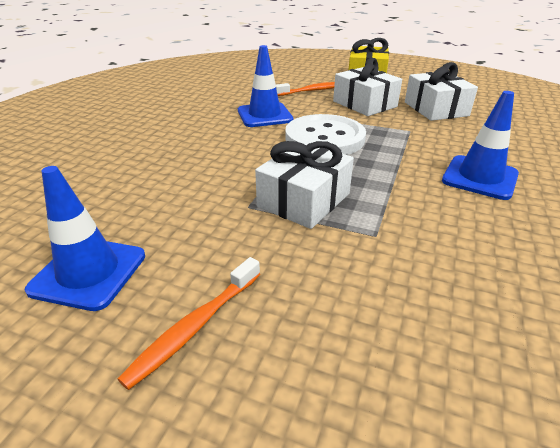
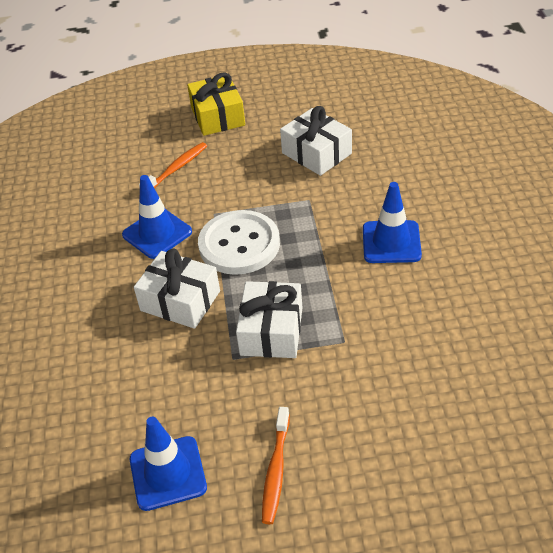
camera: 25 degrees left, 10 degrees up
(364, 104) = (245, 172): white gift -> white gift (180, 301)

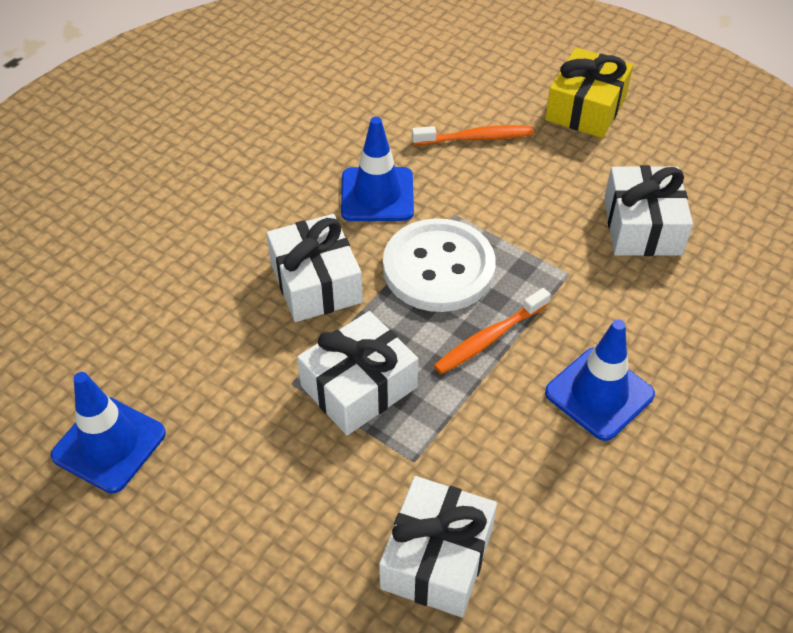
camera: 40 degrees right, 5 degrees up
(276, 471) = (193, 532): orange toothbrush -> orange toothbrush (489, 338)
(411, 373) = (437, 558): none -> white gift

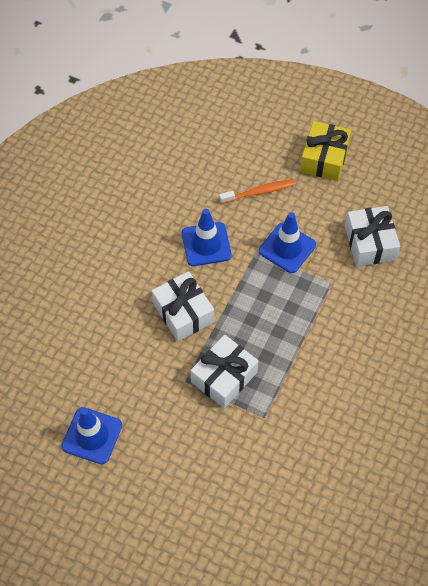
camera: 10 degrees left, 10 degrees up
(437, 558) = (287, 470): white gift -> none
(438, 268) = (254, 291): white button -> none
(489, 338) = (292, 334): orange toothbrush -> none
(599, 394) = (359, 359): blue traffic cone -> blue traffic cone (287, 248)

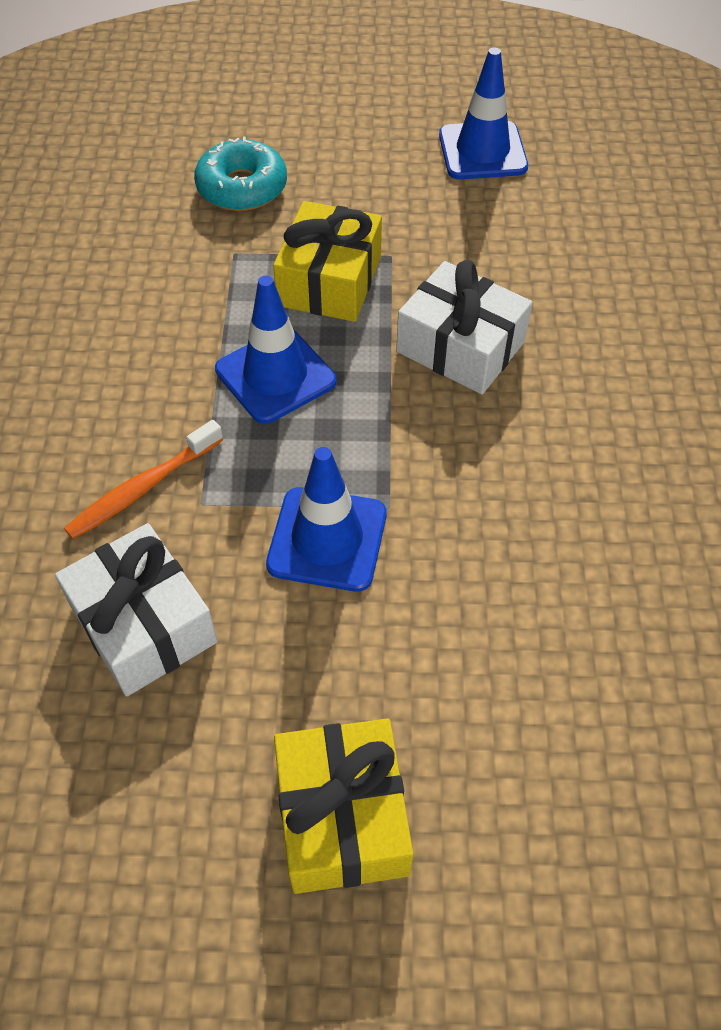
camera: 155 degrees right, 5 degrees down
(206, 244) = (499, 480): blue traffic cone -> blue traffic cone (275, 376)
(224, 377) = (330, 281): white gift -> yellow gift
(240, 466) = (242, 187): none -> turquoise donut
(259, 192) = (457, 645): orange toothbrush -> orange toothbrush (142, 488)

